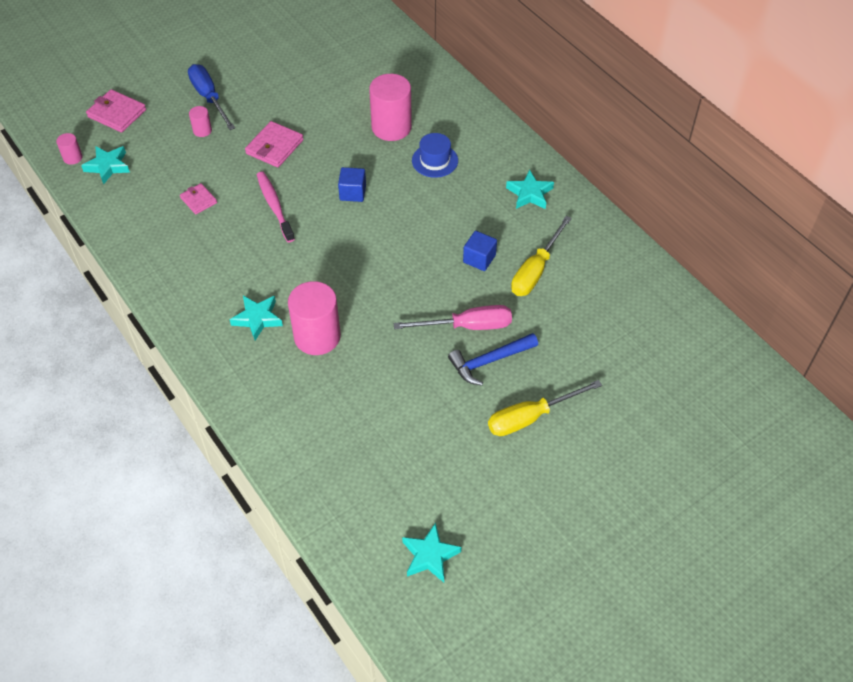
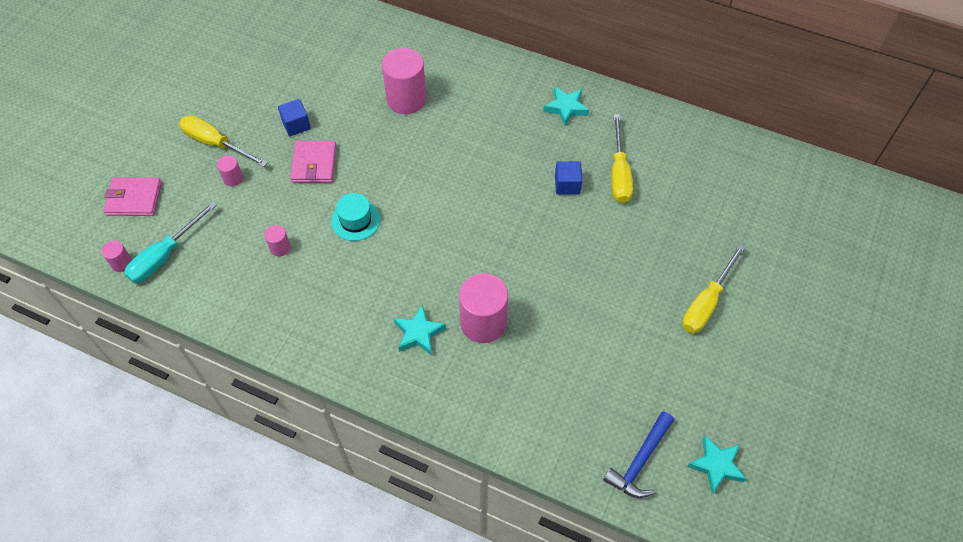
camera: 30 degrees left, 5 degrees up
(108, 166) = (165, 255): turquoise star -> turquoise screwdriver
(198, 200) = (280, 248): pink wallet -> pink cylinder
(209, 98) = (216, 143): blue screwdriver -> yellow screwdriver
(274, 206) = (355, 220): pink toothbrush -> turquoise hat
(353, 193) = (417, 175): blue cube -> blue cube (296, 125)
(435, 160) = (466, 113): blue hat -> none
(467, 326) = (601, 249): pink screwdriver -> none
(489, 361) = (640, 271): blue hammer -> blue hammer (640, 461)

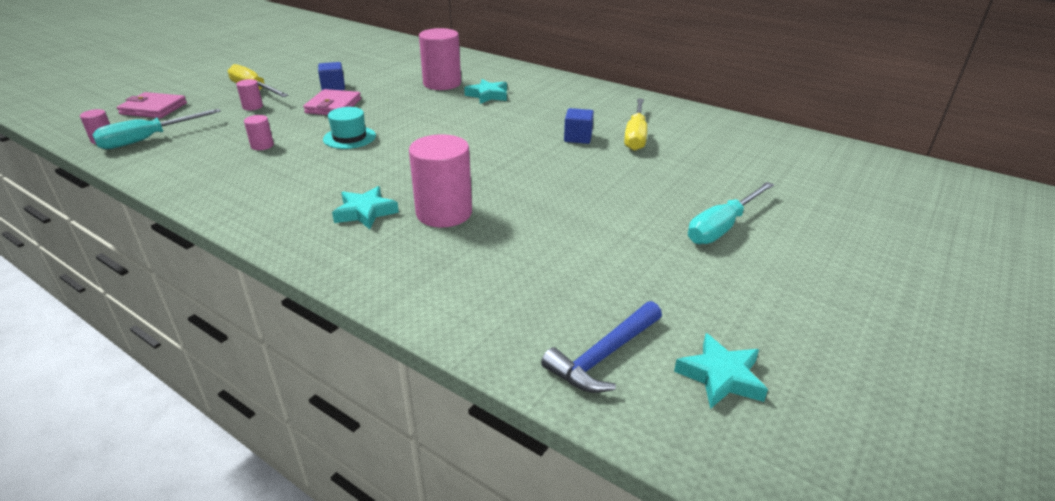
camera: 10 degrees right, 25 degrees down
(566, 108) = (592, 99): turquoise star -> turquoise star (487, 95)
(706, 302) = (722, 227): yellow screwdriver -> turquoise screwdriver

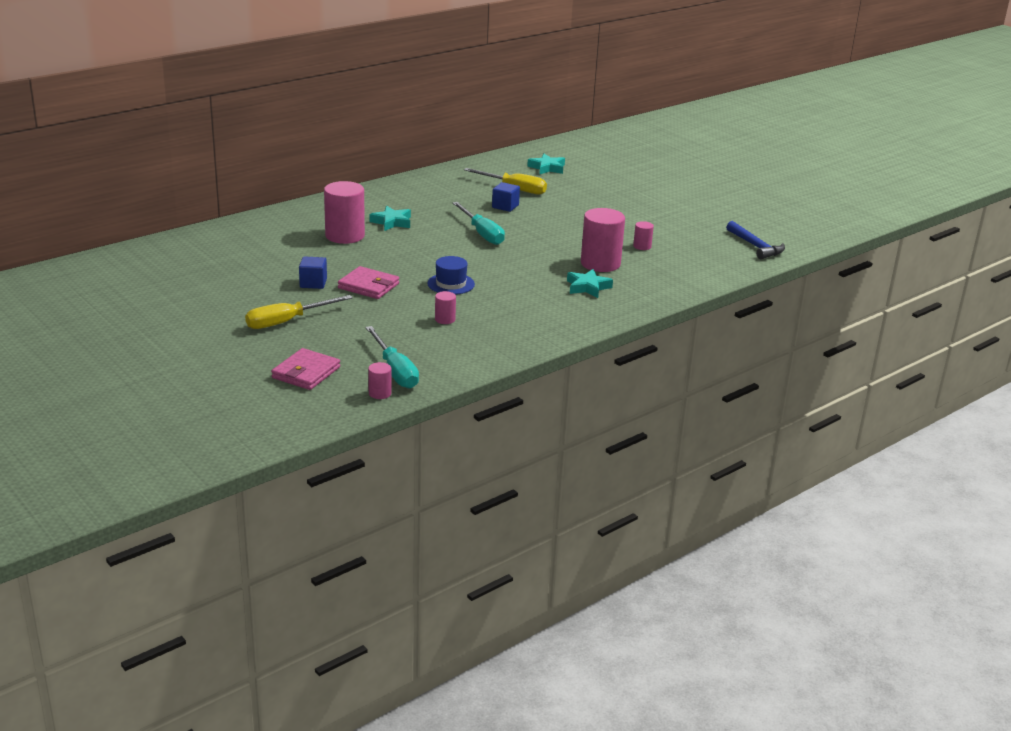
camera: 75 degrees left, 5 degrees down
(252, 107) = (340, 322): pink cylinder -> pink cylinder (642, 246)
(349, 137) = (451, 284): turquoise hat -> blue hat
(721, 376) = (775, 227): turquoise star -> turquoise star (547, 168)
(722, 227) = (651, 195): turquoise screwdriver -> turquoise screwdriver (482, 233)

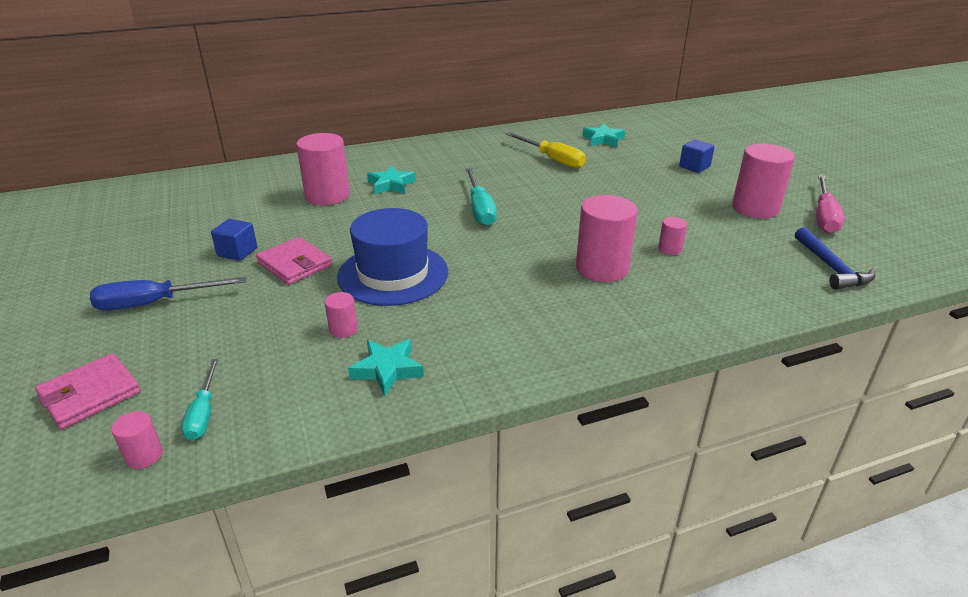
camera: 20 degrees right, 5 degrees up
(287, 321) = (155, 303): yellow screwdriver -> blue screwdriver
(395, 371) = (203, 413): turquoise screwdriver -> turquoise screwdriver, size x0.64
(451, 284) = (393, 274): blue hat -> blue hat, size x1.83
(505, 206) = (529, 178): blue cube -> blue cube (694, 167)
(588, 287) = (566, 303): turquoise star -> turquoise star (387, 370)
(692, 212) = (755, 208): none -> pink cylinder
(743, 213) = (824, 216): none -> pink screwdriver

